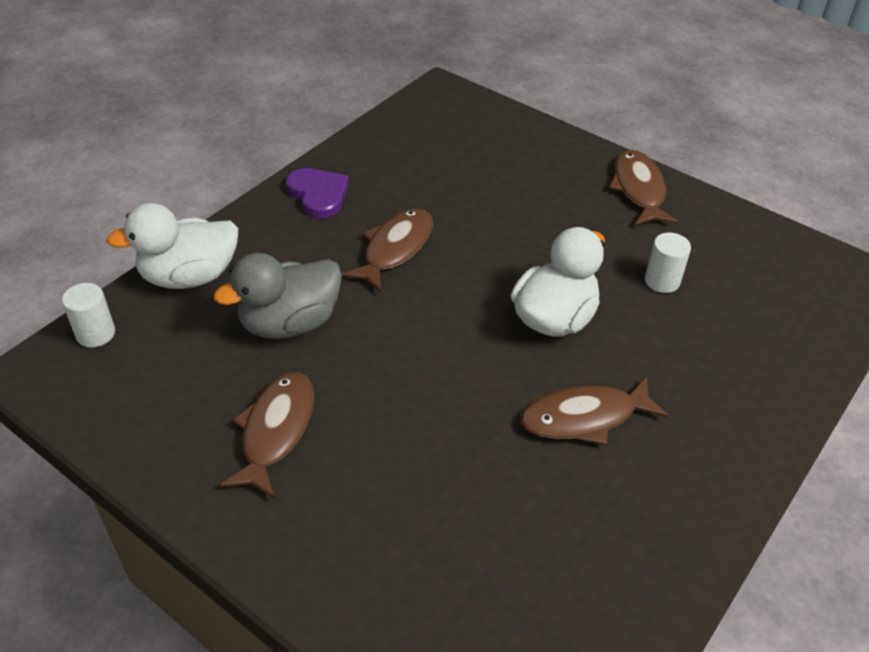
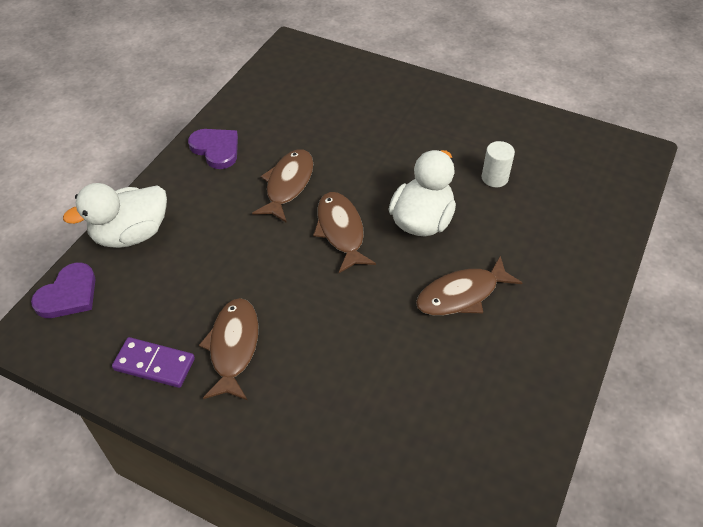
camera: 10 degrees left, 5 degrees up
(95, 334) = (68, 294): white cylinder -> purple heart
(173, 434) = (154, 364): none -> purple domino
(290, 323) = (221, 259): grey duck -> none
(639, 189) = (462, 106): brown fish -> brown fish (341, 231)

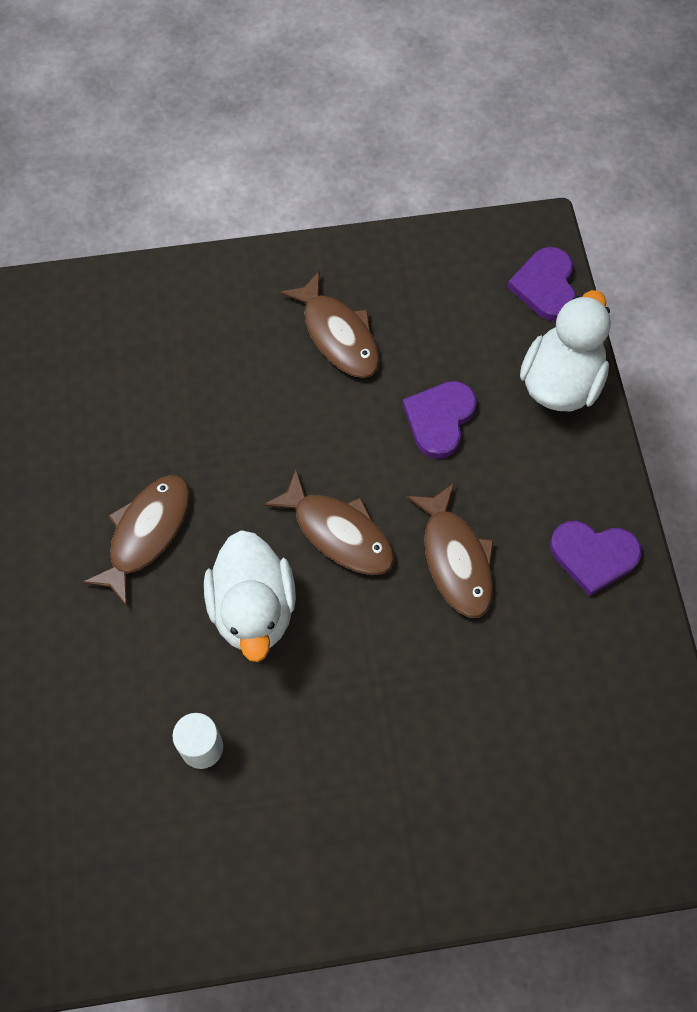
camera: 145 degrees right, 15 degrees up
(154, 364) = (394, 277): purple domino -> none
(223, 255) = (439, 419): none -> purple heart

